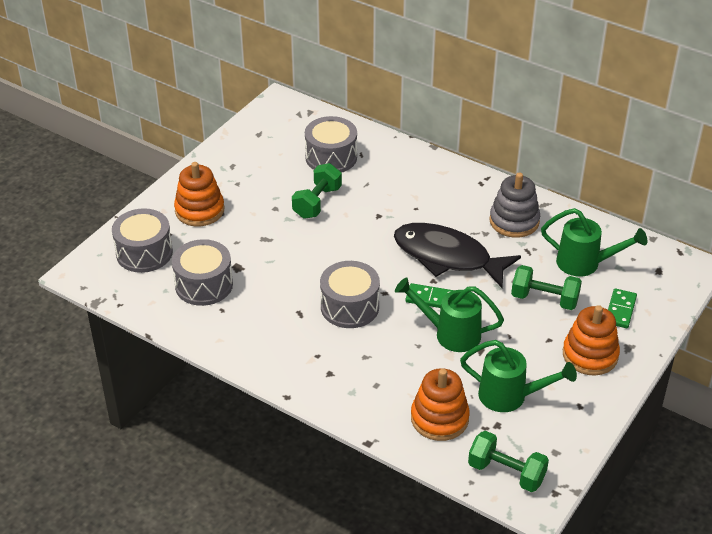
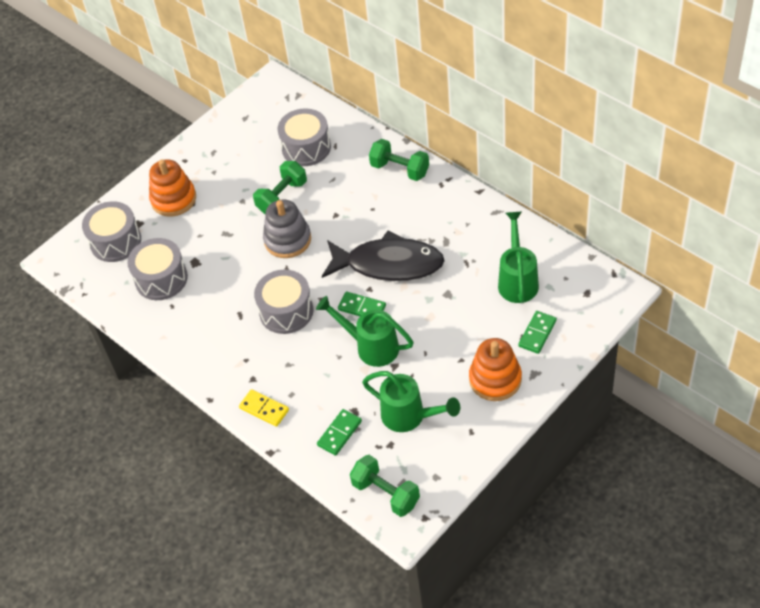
camera: 15 degrees right, 10 degrees up
(350, 401) = (264, 409): none -> yellow domino
(439, 418) = (339, 433): orange stacking toy -> green domino
(447, 257) = (389, 264): black fish -> black fish turned 150 degrees clockwise
(514, 221) = (462, 229): grey stacking toy -> grey stacking toy (287, 240)
(544, 299) = (468, 316): green dumbbell -> green dumbbell (400, 169)
(585, 263) = (517, 280): green watering can -> green watering can turned 120 degrees counterclockwise

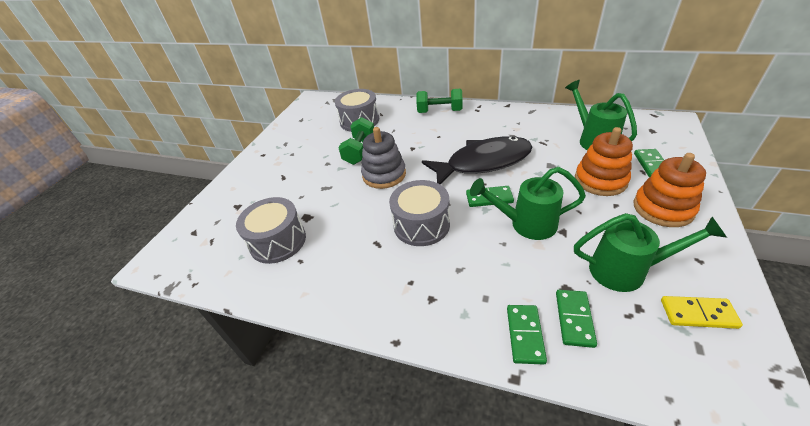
camera: 25 degrees left, 10 degrees down
(115, 241) = (217, 227): grey drum -> none
(173, 199) = (264, 180): orange stacking toy -> orange stacking toy (600, 180)
(264, 409) = (468, 327): yellow domino -> yellow domino (698, 313)
(298, 429) = (525, 335): none -> green domino
(386, 493) = (698, 370): green dumbbell -> none

